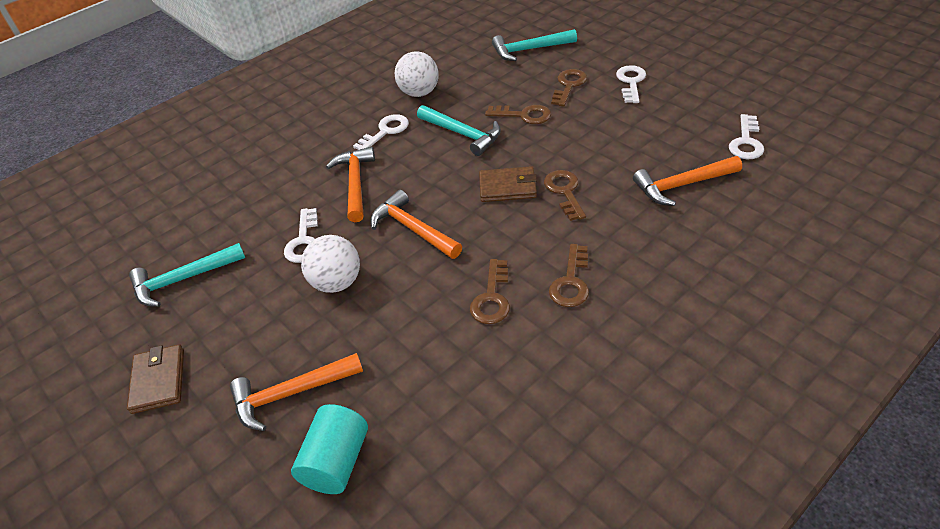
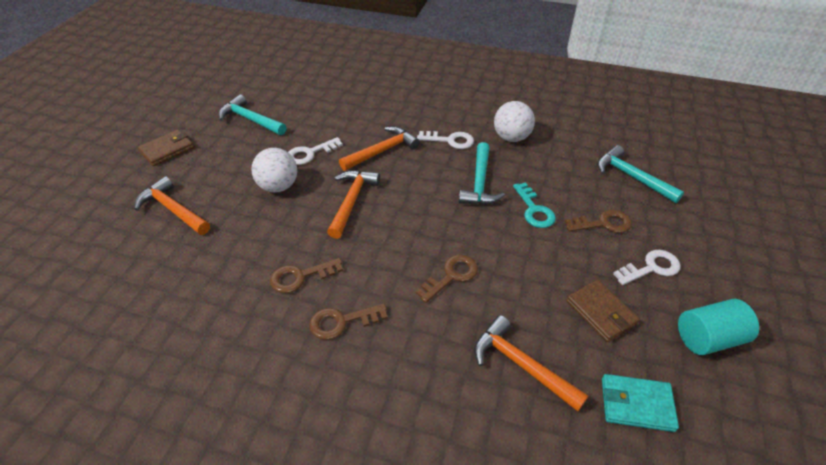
camera: 55 degrees right, 0 degrees up
(336, 462) = (123, 256): turquoise cylinder -> turquoise cylinder (708, 338)
(508, 187) = (433, 236): brown wallet -> brown wallet (601, 312)
(523, 115) = (534, 210): brown key -> turquoise key
(746, 142) = (636, 404): white key -> turquoise wallet

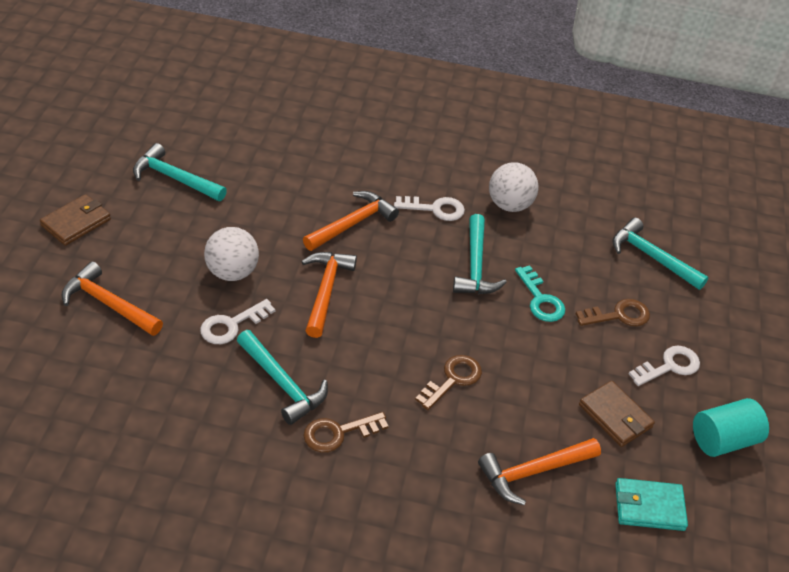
camera: 10 degrees left, 0 degrees up
(301, 277) = (282, 384): brown key -> turquoise hammer
(310, 153) = (263, 227): white key -> white key (232, 325)
(520, 364) = (533, 472): orange hammer -> orange hammer turned 60 degrees counterclockwise

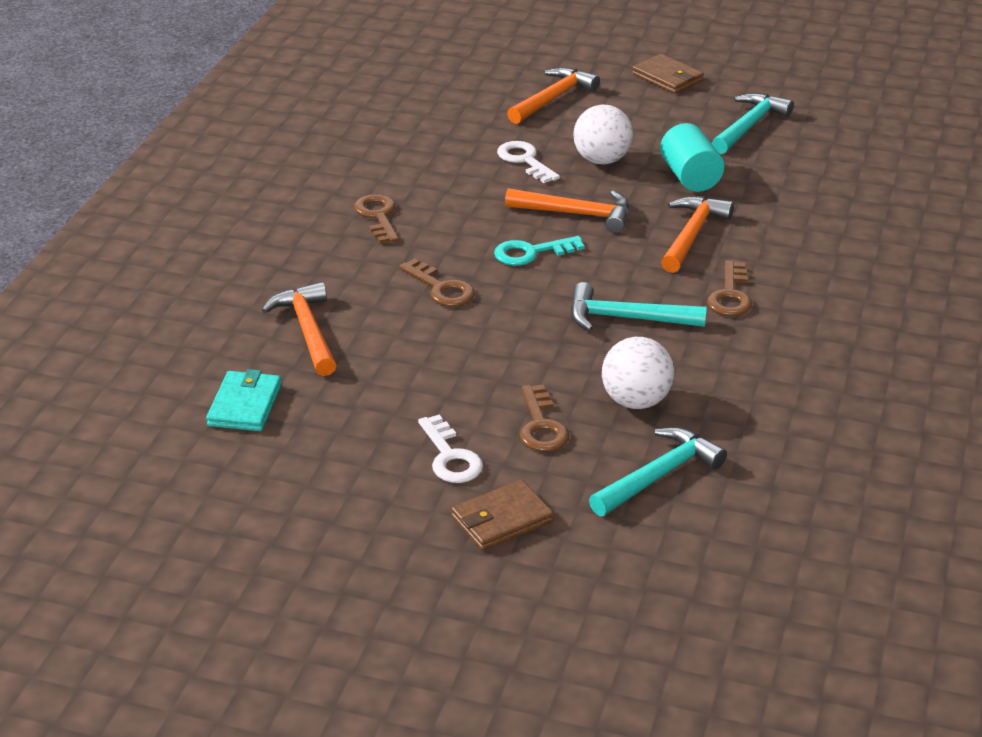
camera: 100 degrees right, 10 degrees down
(282, 384) = (444, 187): turquoise hammer -> none
(352, 223) = (692, 234): orange hammer -> orange hammer turned 120 degrees counterclockwise
(435, 209) = (730, 295): white key -> brown key
(509, 205) = (750, 357): white ball -> white ball (636, 401)
(540, 299) = (569, 364): turquoise key -> turquoise key (531, 253)
(615, 416) = (375, 399): brown wallet -> brown wallet (501, 520)
(723, 440) = (326, 482): turquoise cylinder -> turquoise cylinder (690, 177)

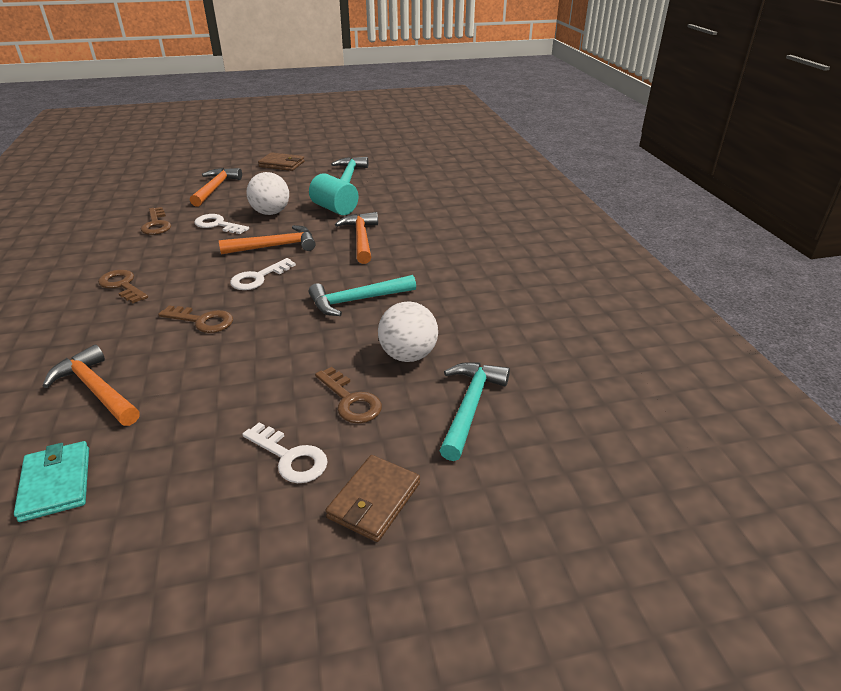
camera: 30 degrees left, 0 degrees up
(531, 253) = (258, 278): turquoise key -> white key
(730, 295) = (414, 266): brown key -> brown key (156, 224)

